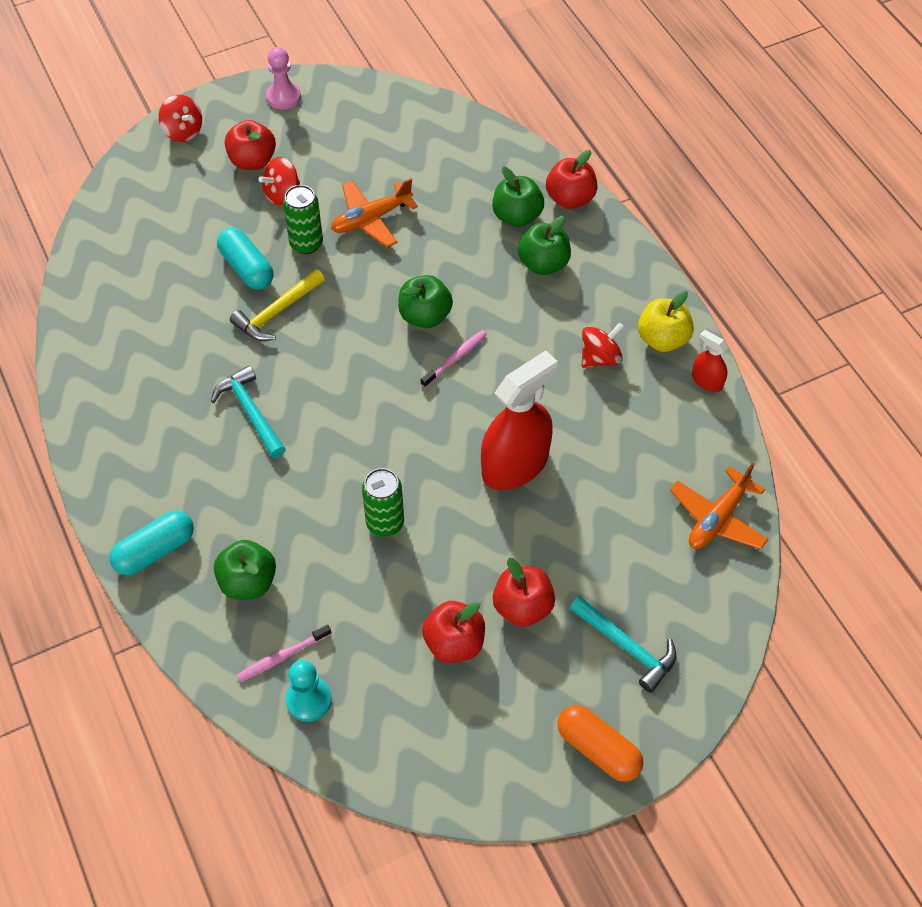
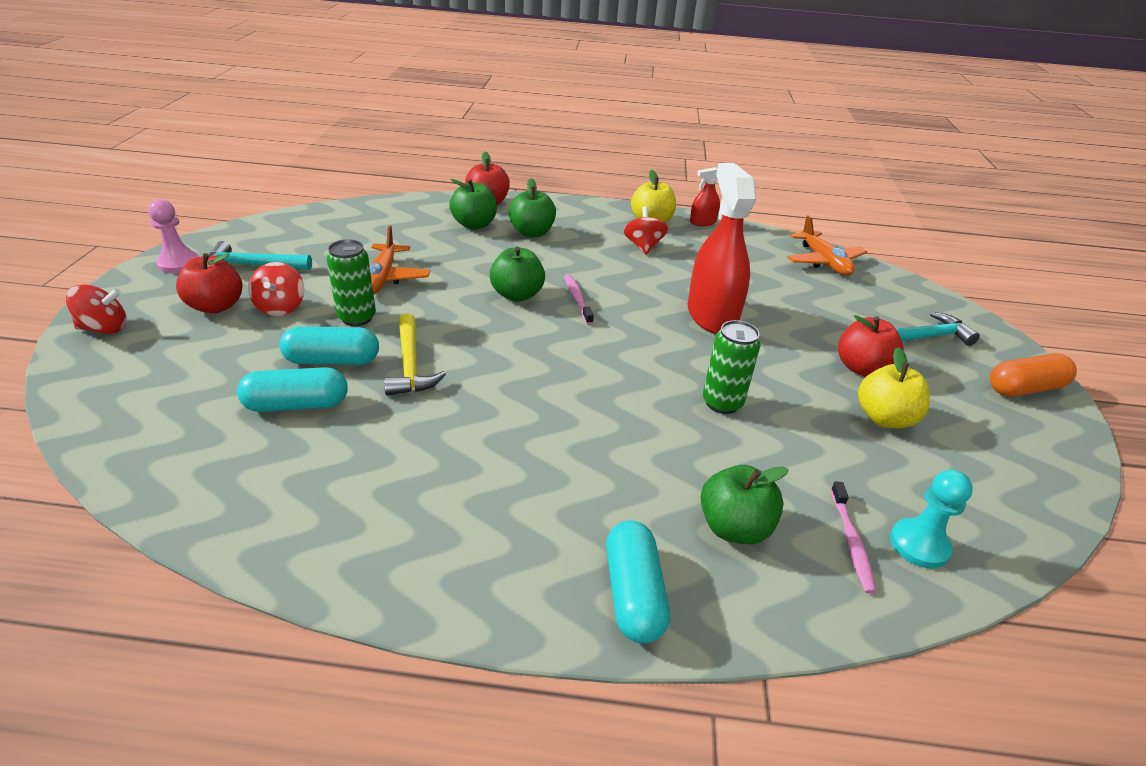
camera: 60 degrees left, 20 degrees down
(189, 285) = (297, 405): none -> turquoise capsule
(250, 412) = (511, 431): turquoise hammer -> turquoise hammer (252, 265)
(454, 643) = (884, 418): red apple -> yellow apple

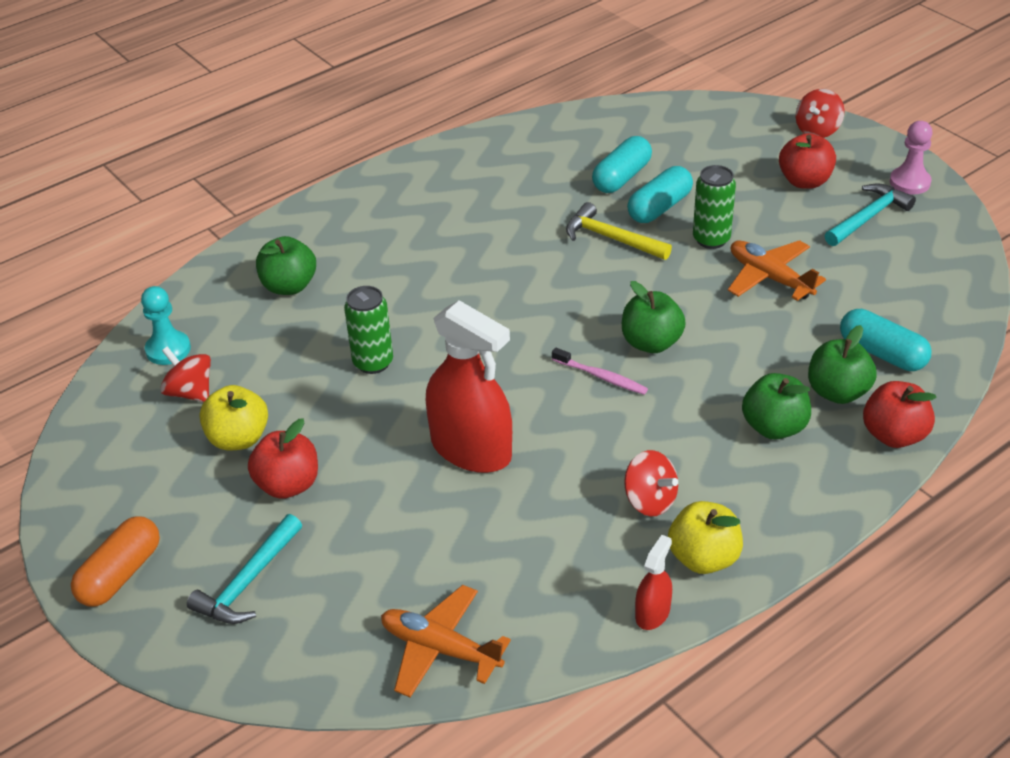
camera: 140 degrees right, 5 degrees up
(281, 307) = (770, 209): red spinning top -> red spinning top (190, 392)
(633, 594) = (313, 224): turquoise capsule -> turquoise capsule (882, 353)
(851, 542) = (212, 324): pink toothbrush -> none

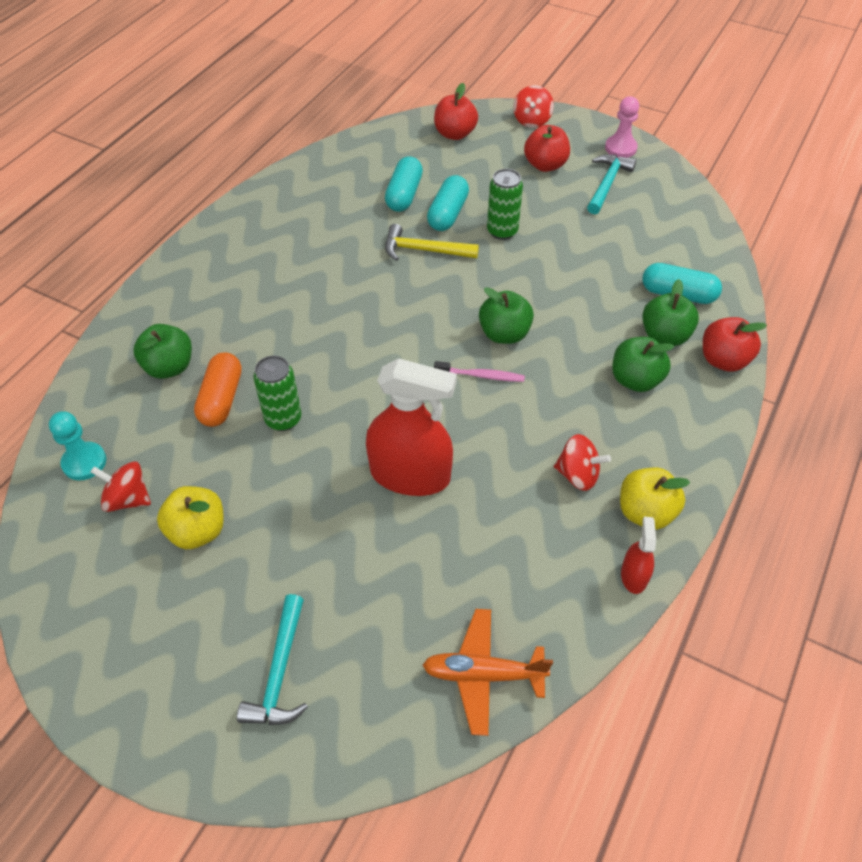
camera: 25 degrees left, 10 degrees up
(120, 574) = (152, 709): orange capsule -> orange capsule (221, 399)
(288, 485) = (267, 562): red apple -> red apple (455, 134)
(770, 278) = (563, 253): orange plane -> none

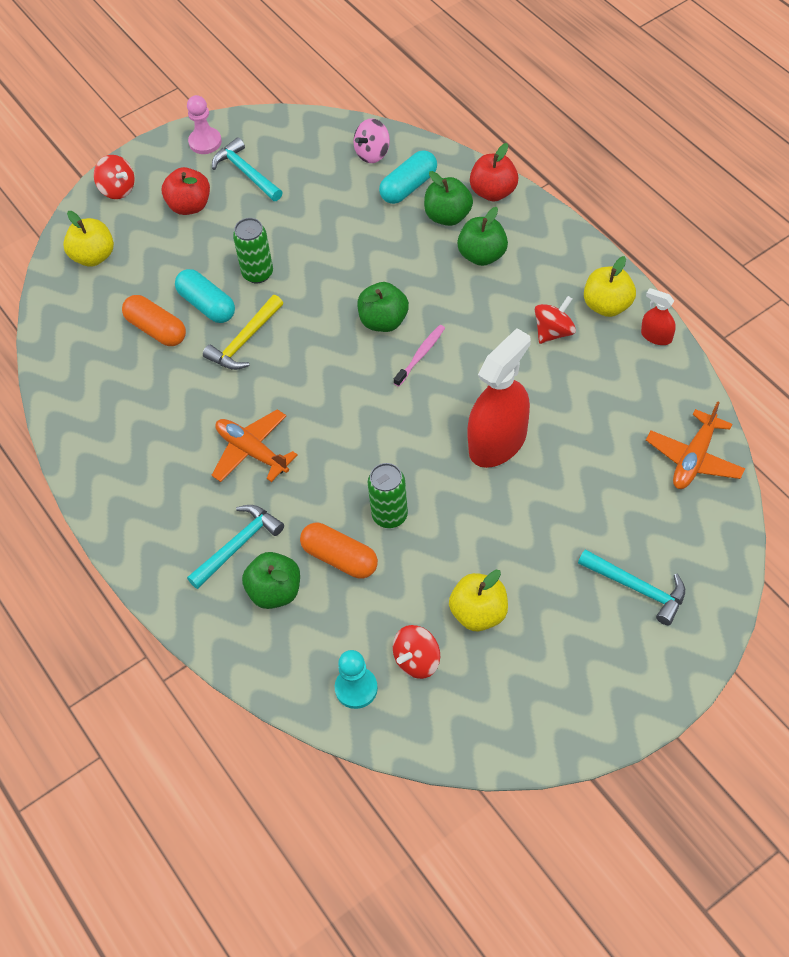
camera: 60 degrees left, 5 degrees up
(208, 325) = (238, 545): none -> turquoise hammer
(309, 298) = (252, 451): none -> orange plane
(404, 195) = (156, 329): turquoise capsule -> orange capsule
(455, 134) = (93, 256): red apple -> yellow apple
(697, 255) = (372, 153): none -> pink spinning top

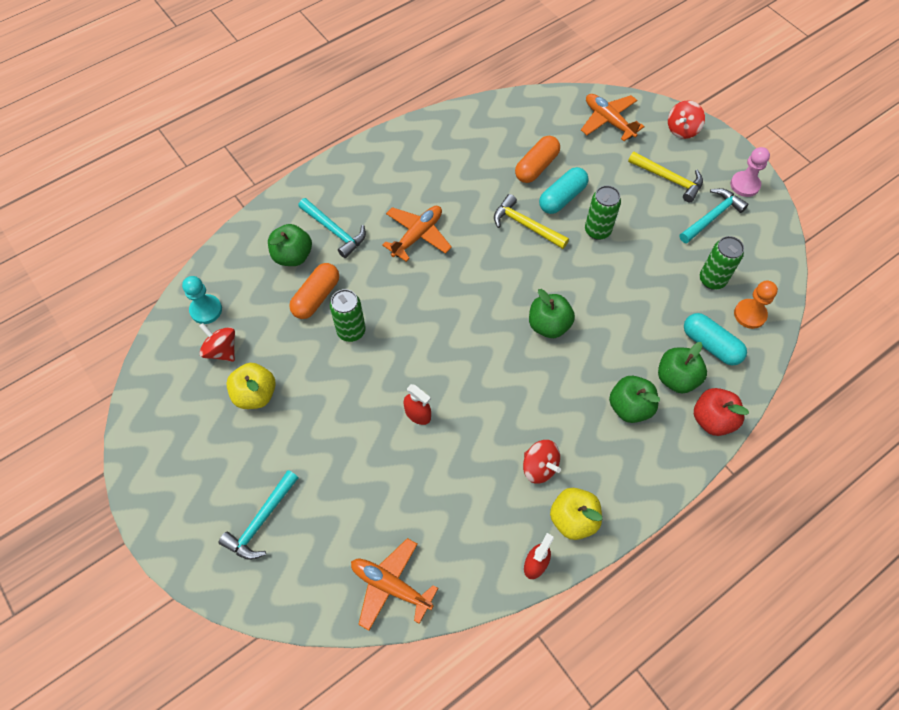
camera: 85 degrees right, 5 degrees up
(93, 256) = (609, 121): yellow apple -> orange plane
(189, 206) = (669, 179): red apple -> yellow hammer
(329, 179) = (712, 280): none -> green can
(372, 153) = (750, 314): pink spinning top -> orange pawn
(420, 355) = (511, 354): pink toothbrush -> none
(498, 442) = (418, 414): red spray bottle -> red spray bottle, size x0.47

